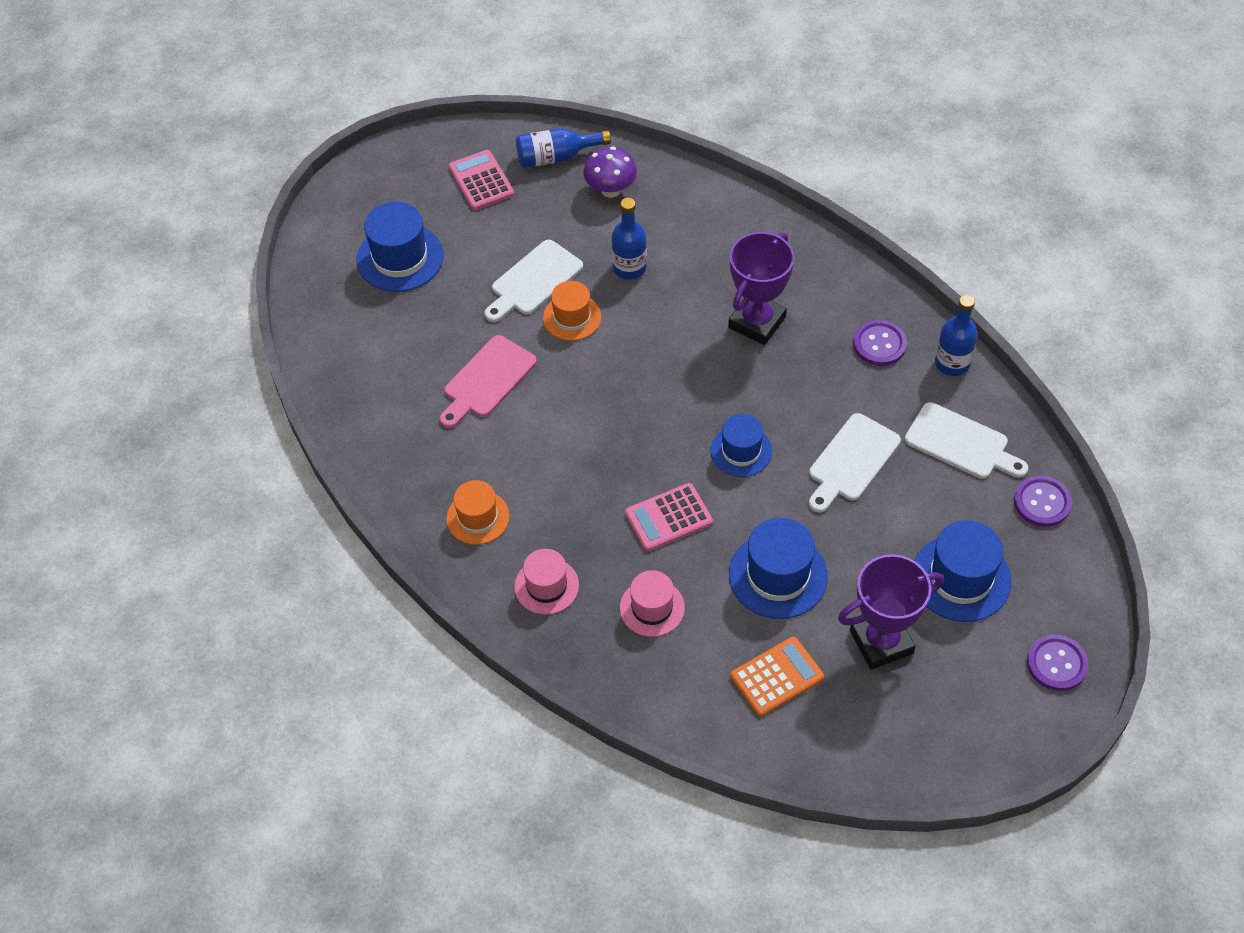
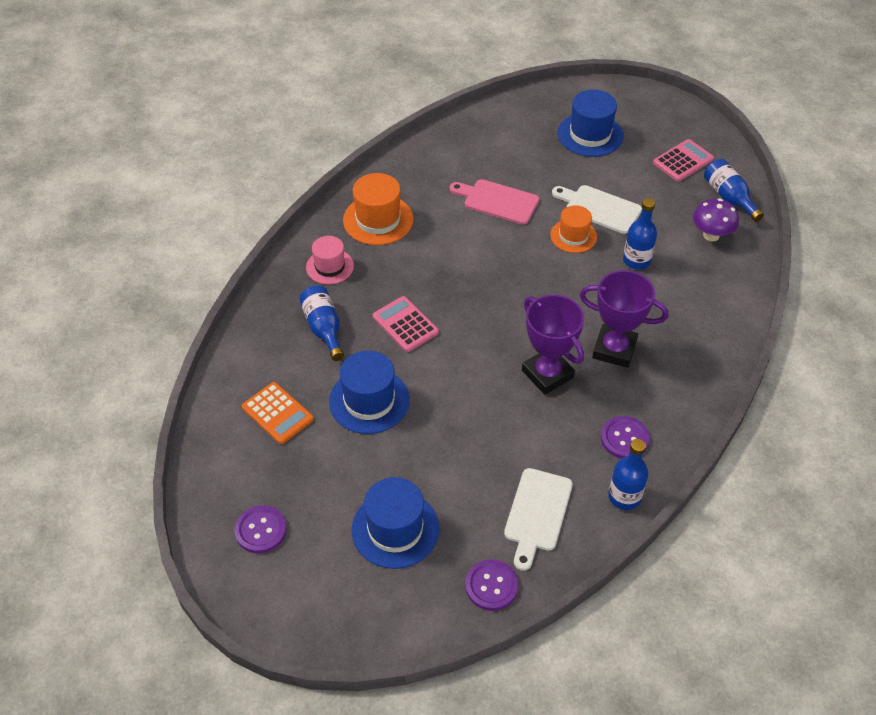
camera: 75 degrees right, 5 degrees down
(478, 517) = (378, 220): orange hat -> orange hat, size x1.53
(652, 608) = (324, 328): pink hat -> blue bottle
(741, 451) = (480, 359): blue hat -> none
(851, 461) = (493, 434): white cutting board -> none
(881, 642) = (321, 478): purple trophy -> purple trophy (547, 374)
(1056, 664) = (323, 613): purple button -> purple button (261, 530)

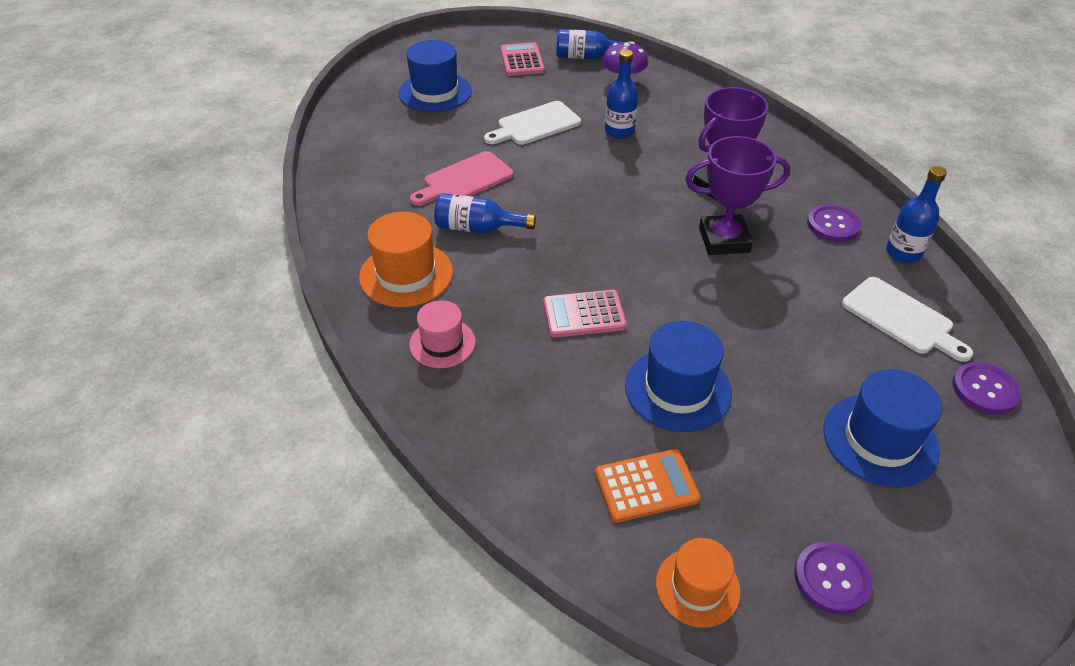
camera: 60 degrees left, 5 degrees down
(324, 328) = (537, 387): blue bottle -> blue bottle (478, 228)
(573, 236) = (556, 153): orange hat -> orange hat (697, 587)

